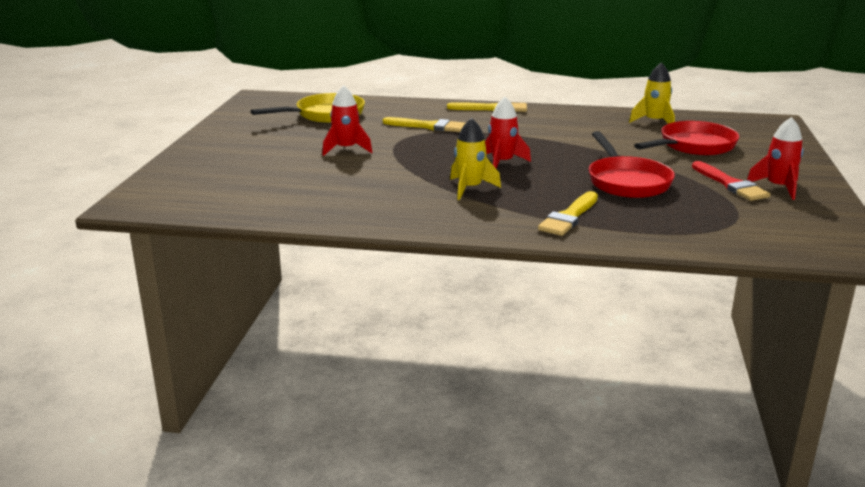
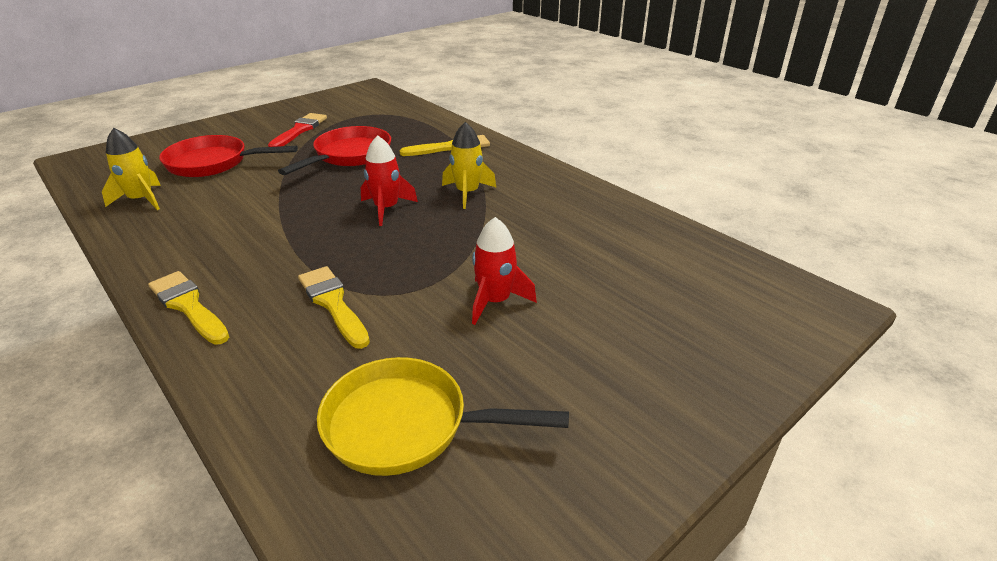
camera: 140 degrees left, 10 degrees up
(778, 187) = (283, 119): red rocket -> none

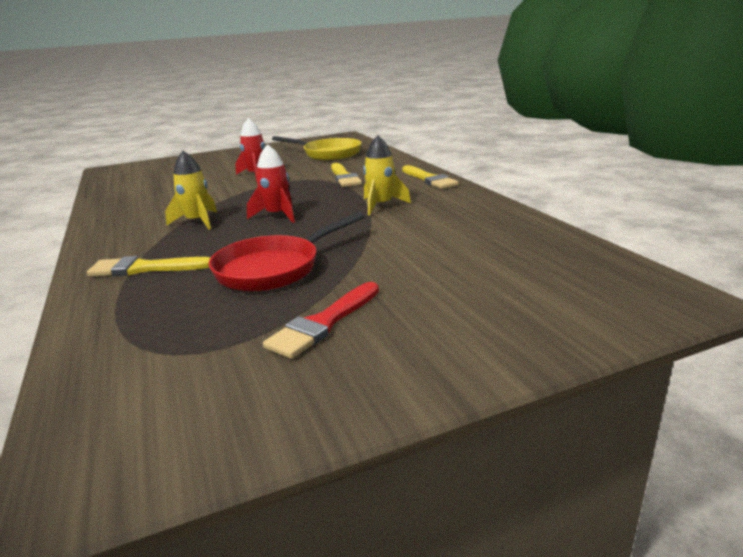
camera: 160 degrees left, 10 degrees down
(141, 200) = (515, 236): yellow rocket -> yellow rocket (381, 205)
(213, 163) = (453, 273): red pan -> none

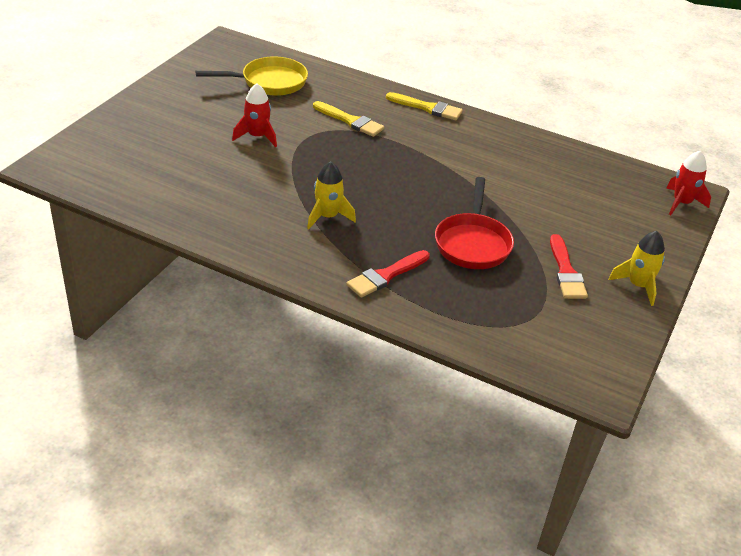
camera: 45 degrees left, 15 degrees up
(145, 268) = (386, 276): yellow brush -> red brush
(277, 215) = (380, 189): red rocket -> red rocket (681, 203)
(381, 205) = (441, 154): yellow rocket -> yellow rocket (638, 286)

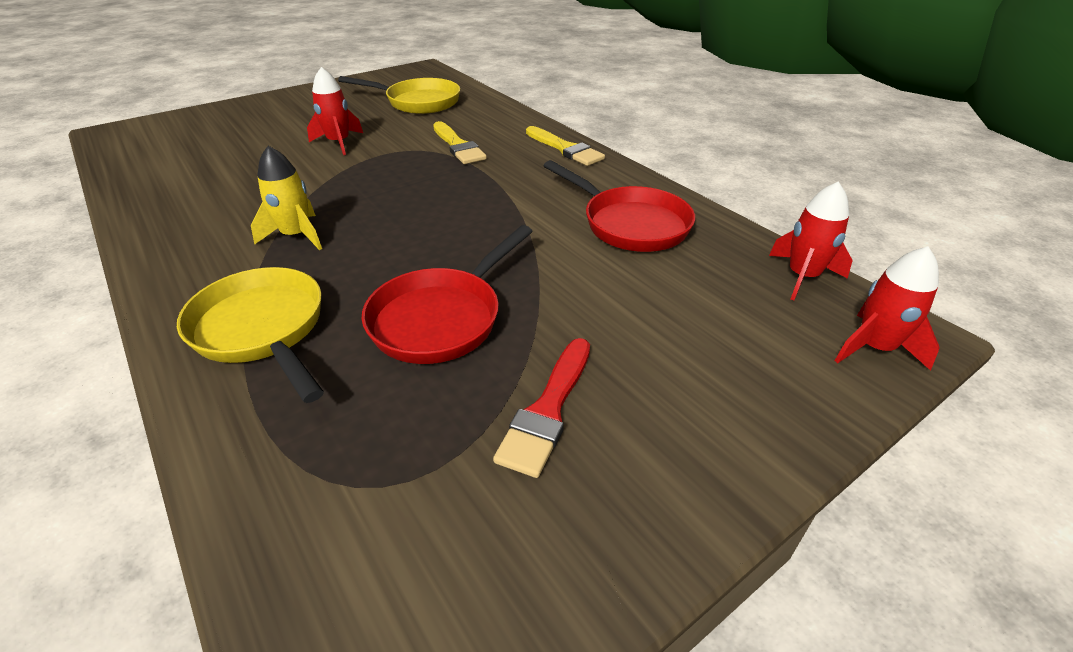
camera: 30 degrees right, 0 degrees up
(386, 276) = (262, 330): red brush -> yellow pan
(518, 160) = (630, 224): none -> red pan
(630, 172) = (802, 277): none -> red rocket
(638, 286) = (670, 487): yellow rocket -> none

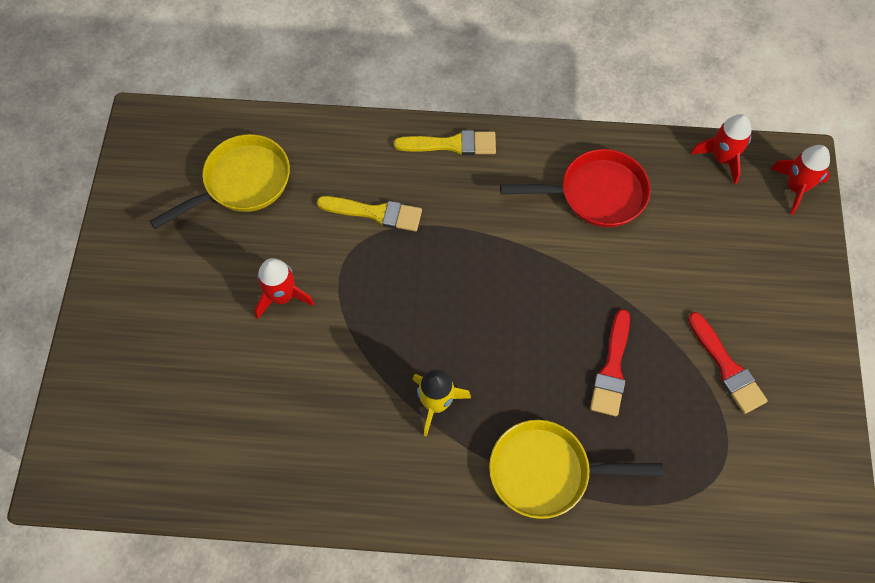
camera: 50 degrees left, 25 degrees up
(442, 318) = (612, 369): red pan -> red brush

